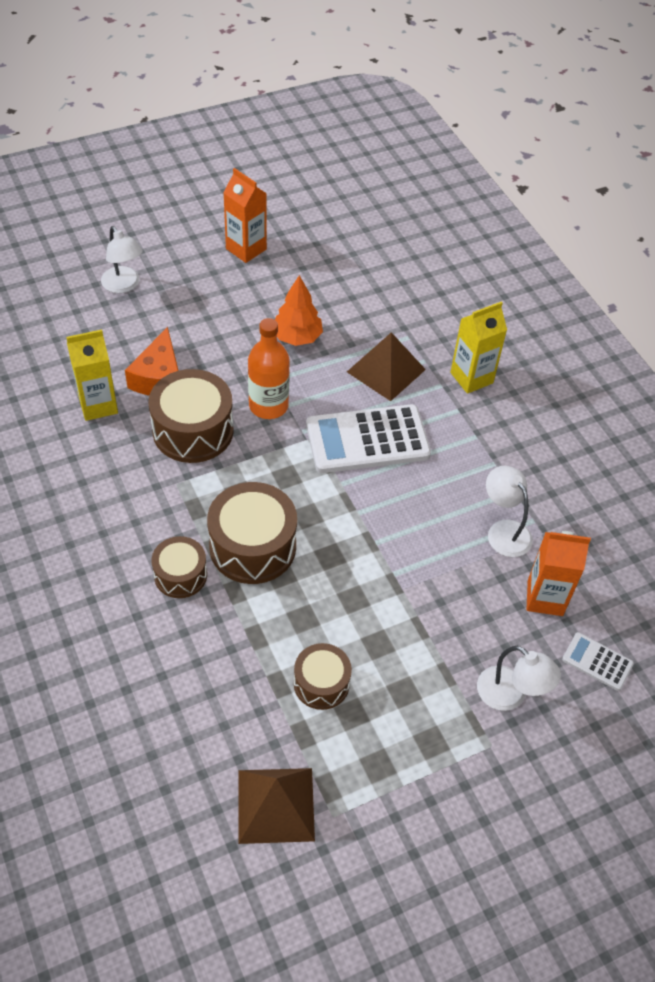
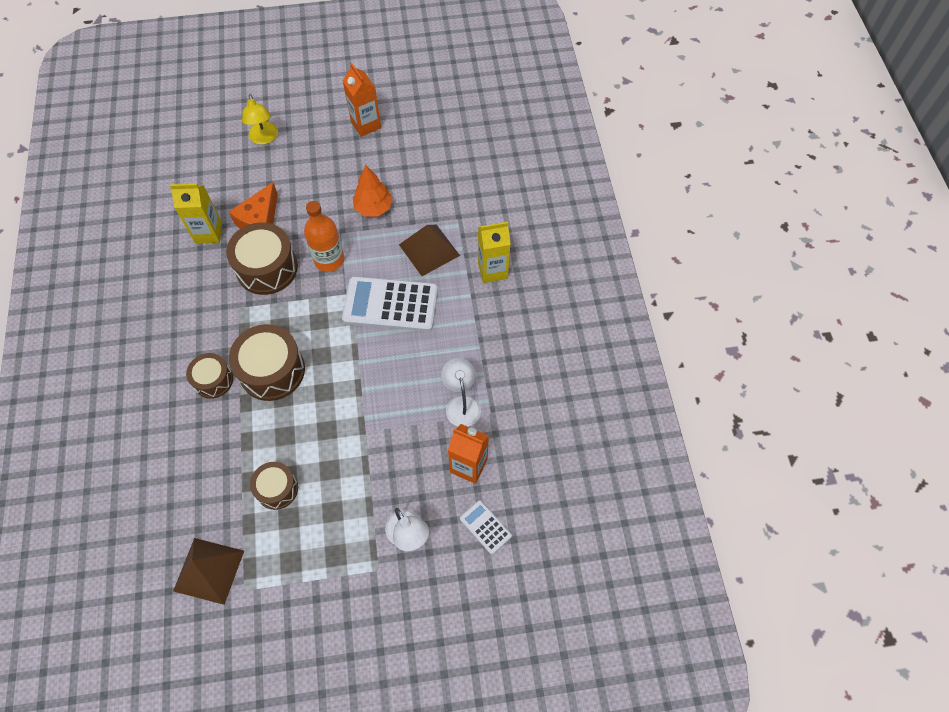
camera: 20 degrees right, 10 degrees up
(124, 285) = (264, 138): white lamp -> yellow lamp

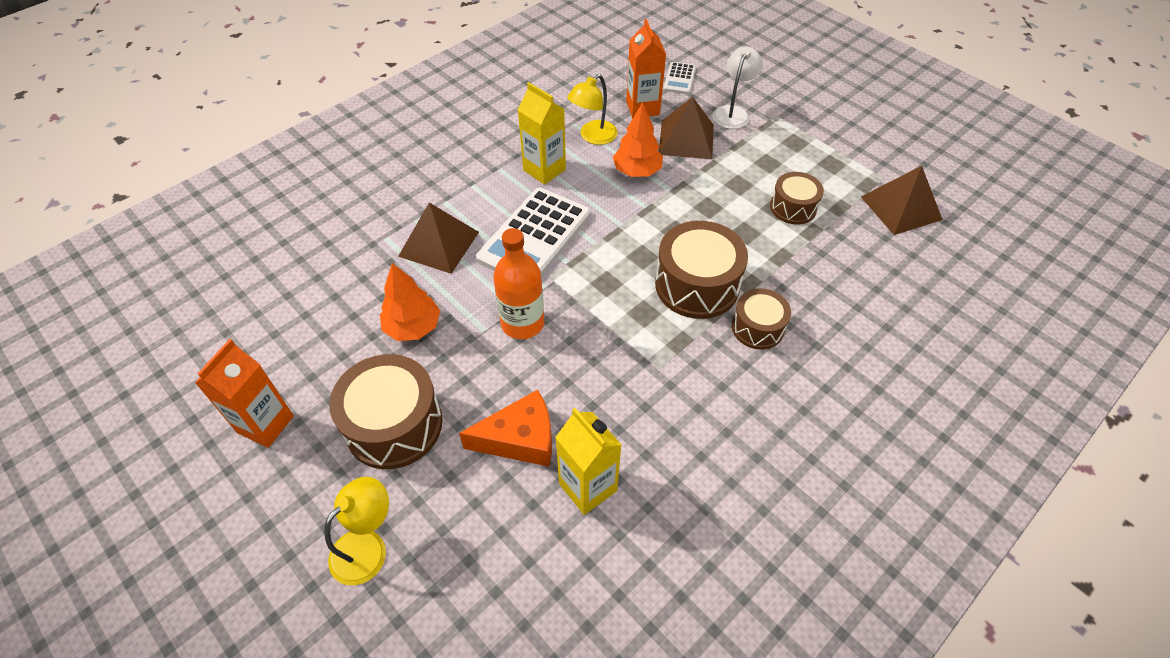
camera: 125 degrees left, 10 degrees down
(267, 268) = (584, 378): brown drum -> brown drum (394, 425)
(390, 305) = (535, 237): white calculator -> white calculator turned 60 degrees clockwise
(400, 408) = (637, 171): none -> orange tree
(406, 471) = (686, 139): none -> brown pyramid
(461, 403) = (593, 137): white lamp -> yellow lamp
(492, 270) = (428, 183): yellow carton -> yellow carton (544, 170)

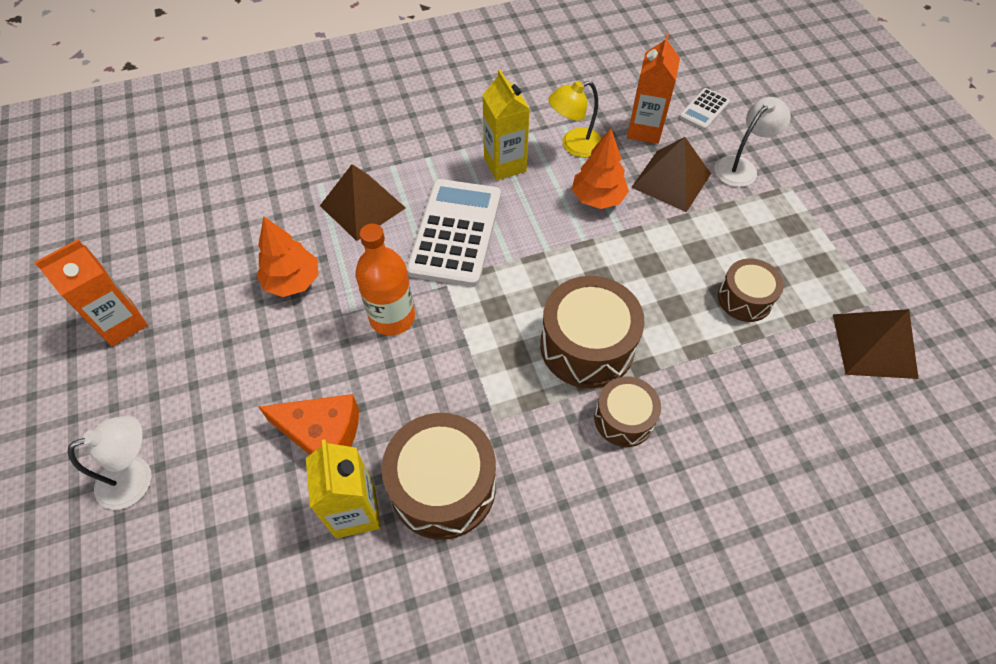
camera: 25 degrees right, 5 degrees up
(367, 547) = (136, 477): yellow lamp -> white lamp
(394, 425) = (223, 370): brown drum -> brown drum (443, 486)
(535, 237) = (455, 232): white calculator -> white calculator turned 135 degrees clockwise

